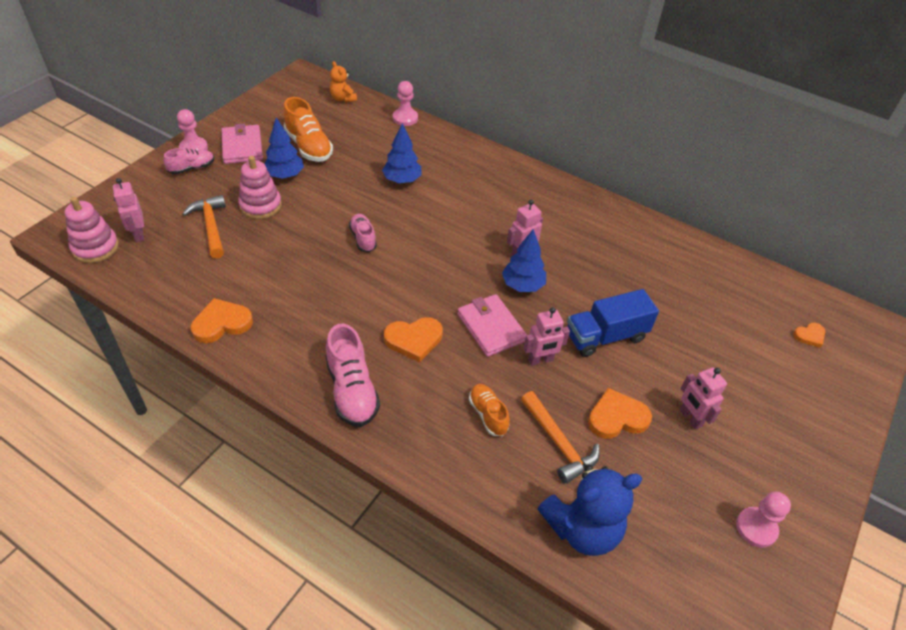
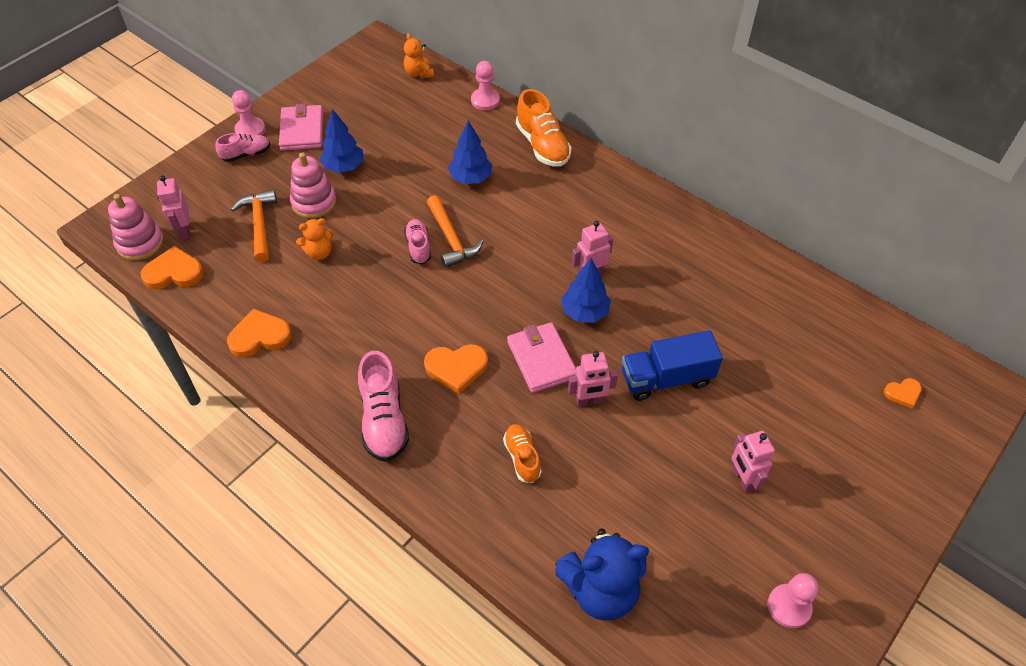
camera: 10 degrees right, 5 degrees up
(271, 247) = (319, 252): none -> orange teddy bear
(308, 147) = (373, 133): orange shoe -> orange shoe (542, 145)
(558, 443) = (592, 495): orange hammer -> orange hammer (451, 238)
(617, 417) = (661, 472): orange heart -> orange heart (174, 272)

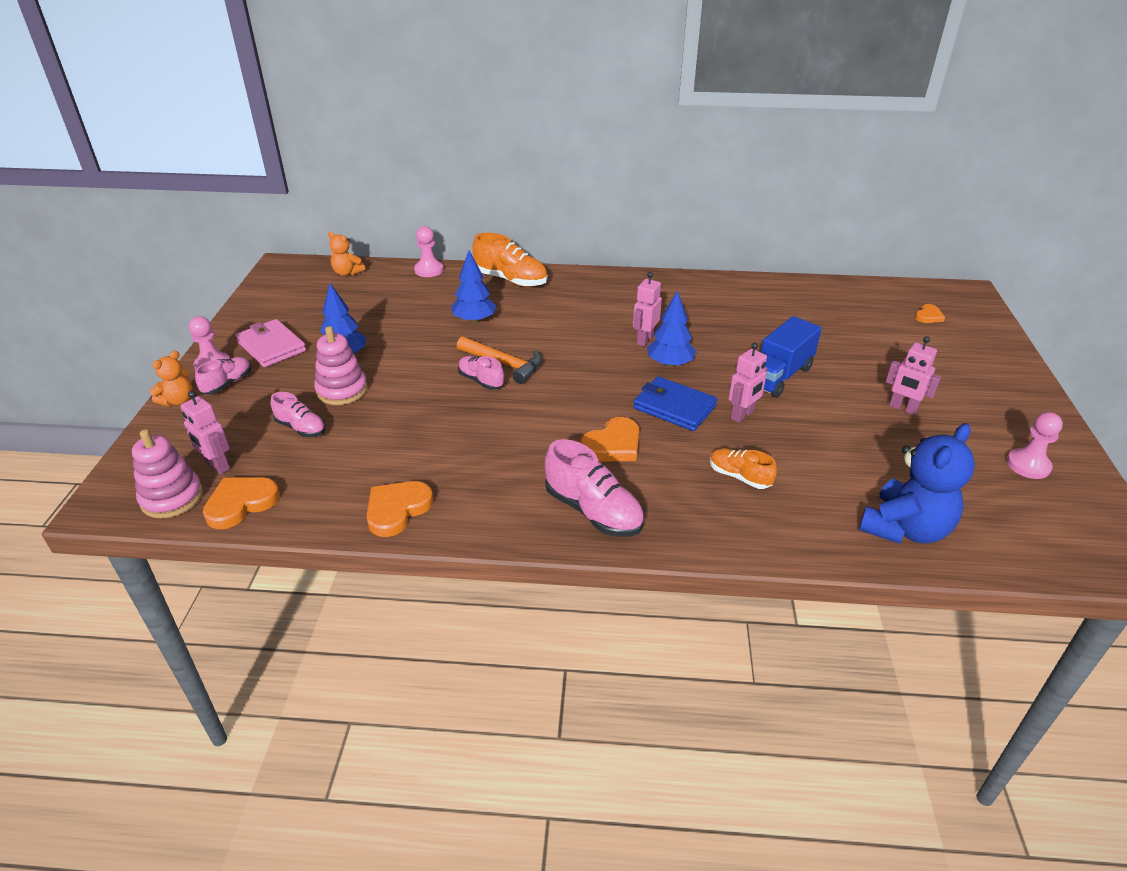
camera: 35 degrees left, 15 degrees down
(259, 225) = (301, 428): orange hammer -> pink shoe
(319, 252) = (389, 422): orange teddy bear -> orange teddy bear (178, 400)
(541, 359) = (674, 407): pink wallet -> blue wallet

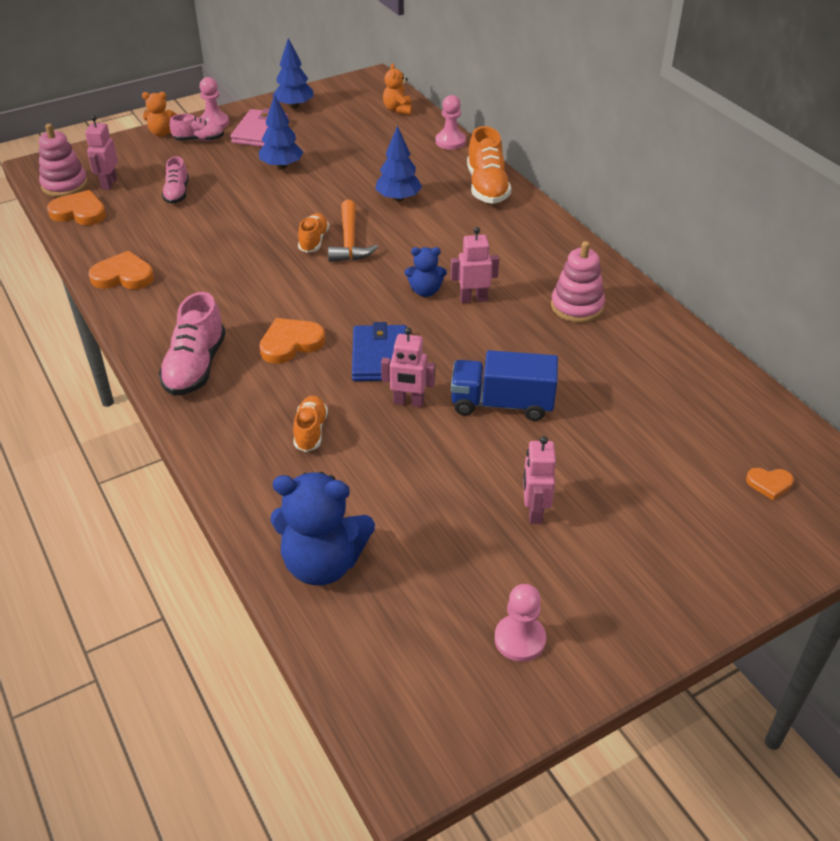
camera: 55 degrees right, 5 degrees up
(342, 390) = (237, 187): pink stacking toy -> pink stacking toy (577, 306)
(481, 381) = (314, 241): pink shoe -> orange shoe
(612, 355) = (425, 291): none -> blue teddy bear
(613, 445) = (290, 343): orange heart -> orange heart turned 135 degrees clockwise
(669, 364) = (448, 329): blue tree -> blue tree (294, 106)

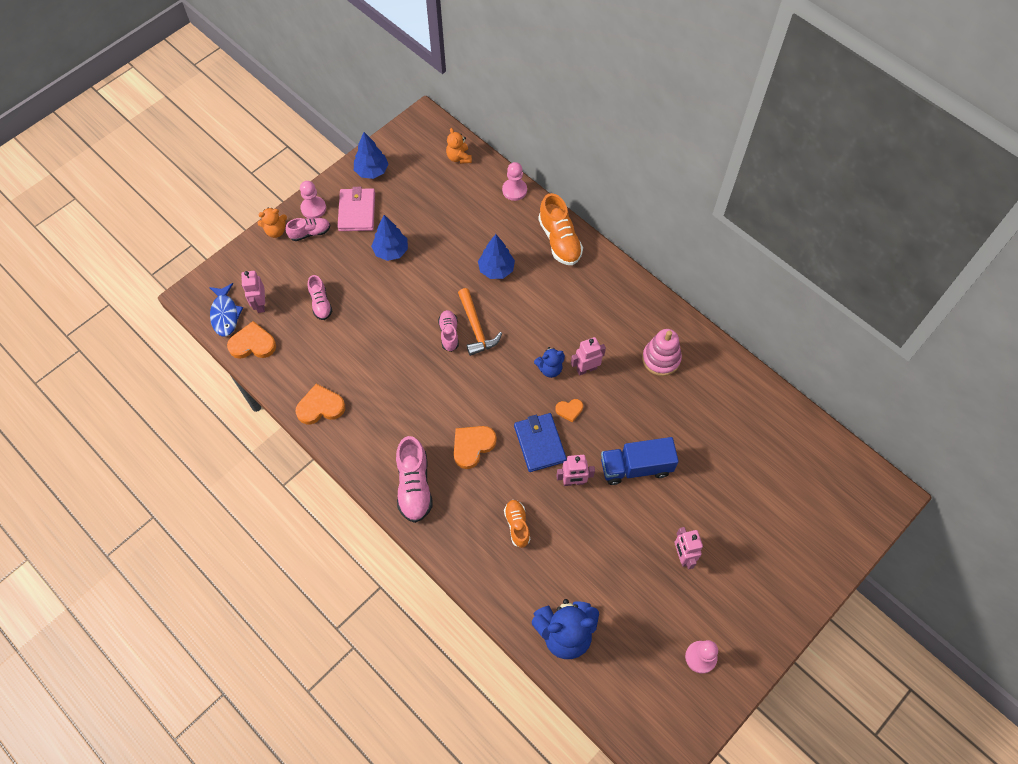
camera: 15 degrees left, 20 degrees up
(65, 185) = (225, 314): pink stacking toy -> blue fish
(314, 241) = (449, 334): orange shoe -> pink shoe
(769, 484) = (820, 494): orange heart -> orange heart (569, 410)

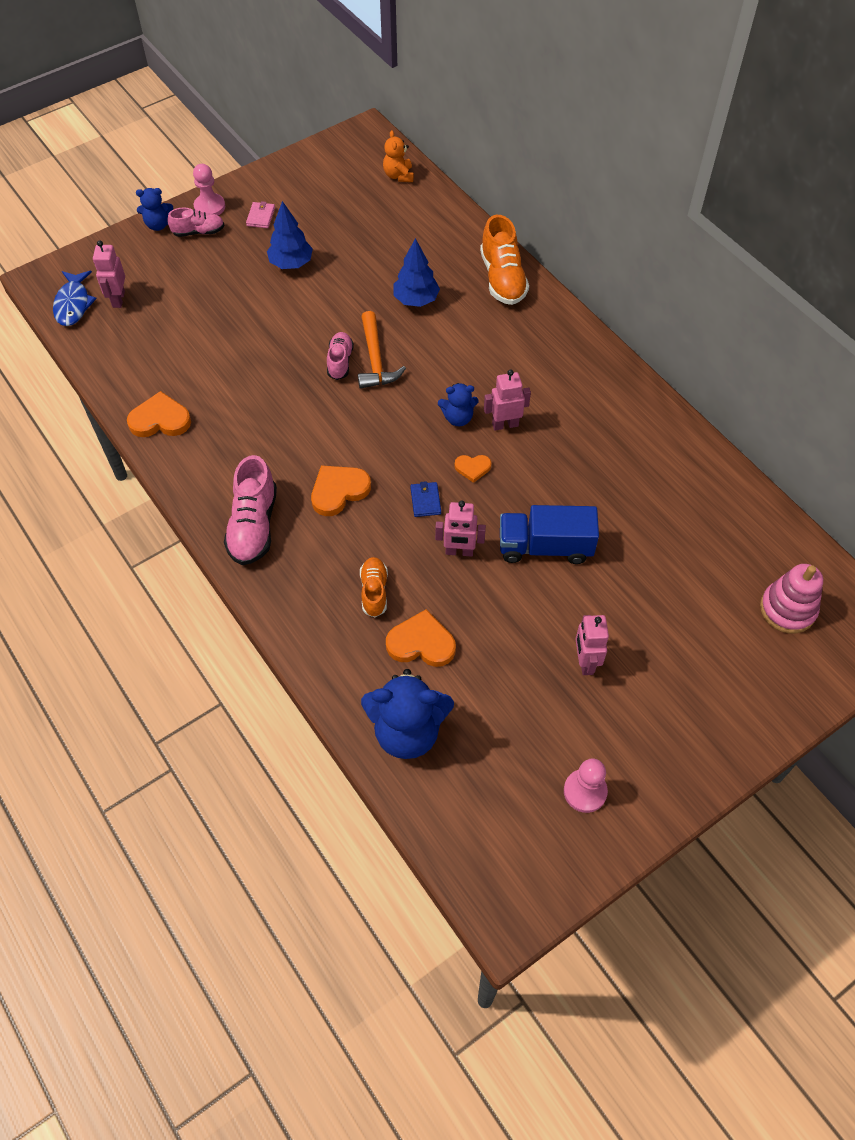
camera: 10 degrees right, 5 degrees down
(252, 344) = (97, 340): orange heart -> orange heart (421, 643)
(276, 231) = (158, 225): orange teddy bear -> blue teddy bear
(321, 303) = (191, 308): pink shoe -> none
(357, 211) = (260, 217): pink wallet -> pink wallet, size x0.53
(372, 171) = (289, 177): blue tree -> none
(514, 190) = (458, 218): pink pawn -> none
(539, 443) = (425, 500): blue wallet -> blue wallet, size x0.53
(661, 359) = (604, 427): pink stacking toy -> pink stacking toy (787, 609)

